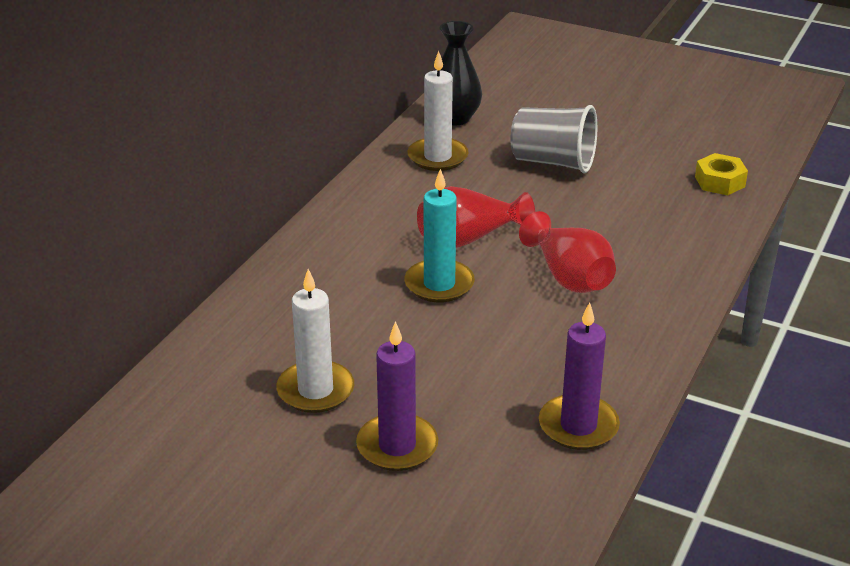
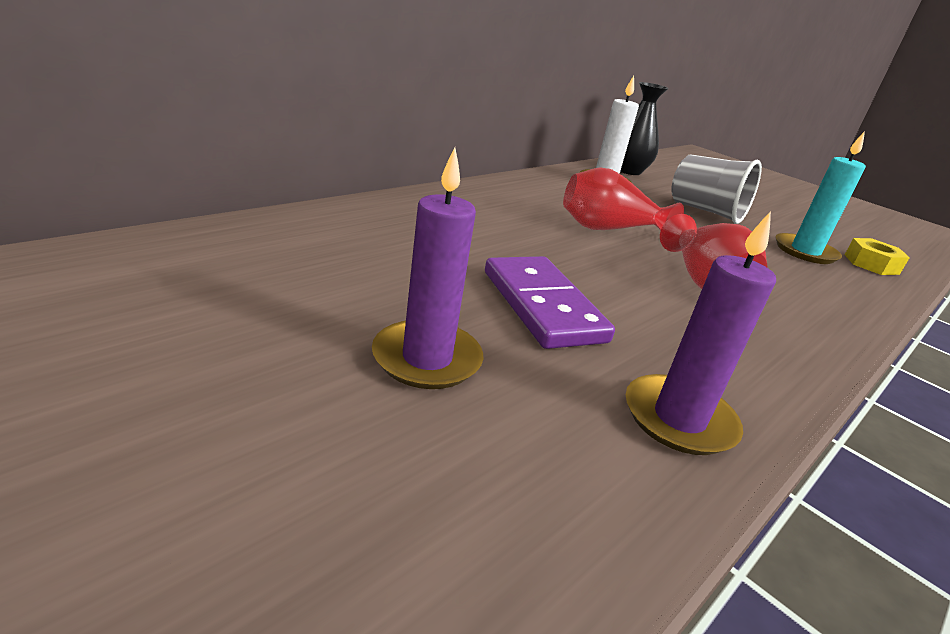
camera: 15 degrees right, 5 degrees down
(315, 390) = (377, 280): white candle -> none
(439, 284) = (563, 247): turquoise candle -> turquoise candle (805, 252)
(451, 363) = (543, 306): none -> purple domino

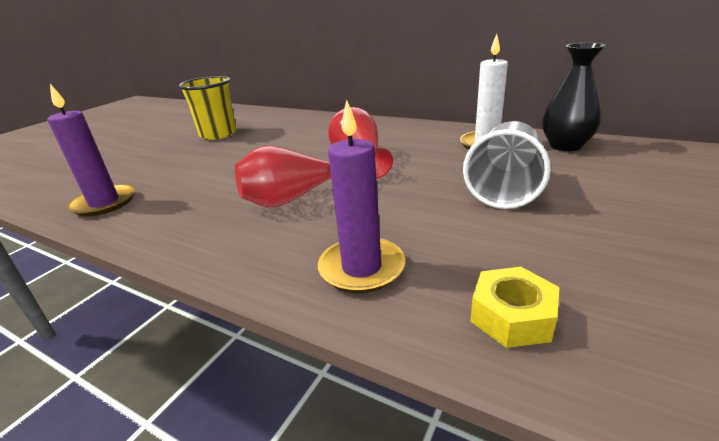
camera: 80 degrees right, 0 degrees up
(384, 277) = (218, 134): none -> yellow cup
(427, 359) = (150, 153): purple candle -> purple candle (362, 268)
(543, 306) = (210, 162): purple domino -> none
(805, 252) = (466, 253): turquoise candle -> none

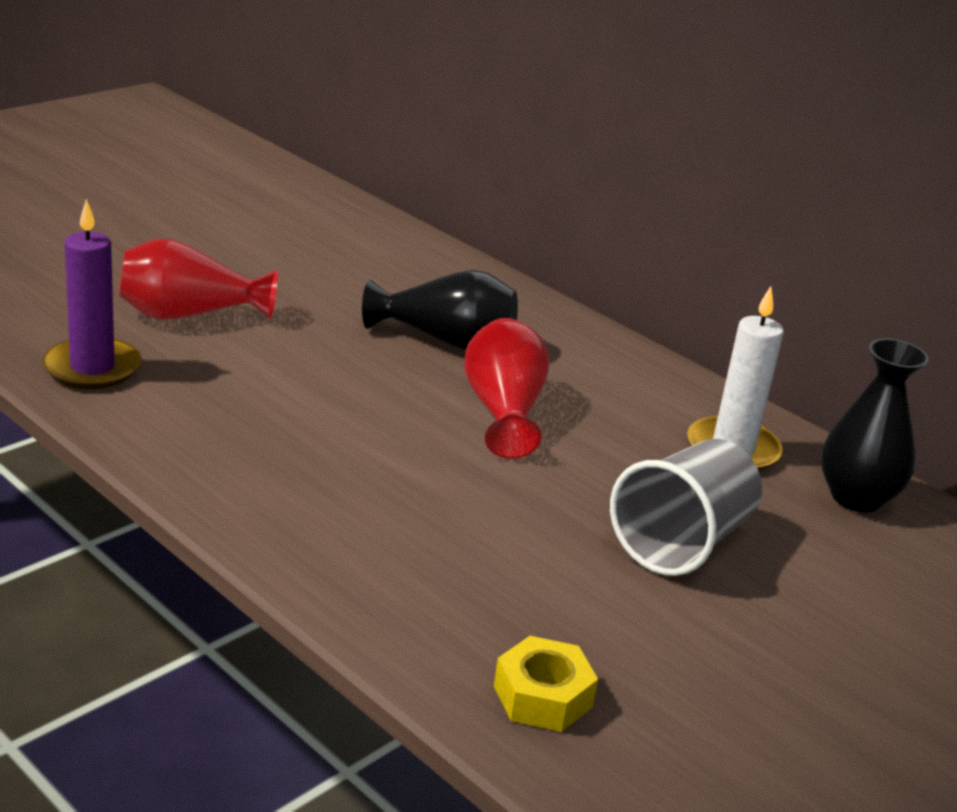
camera: 10 degrees right, 0 degrees up
(218, 134) = (292, 266): yellow cup -> none
(292, 199) = (367, 453): red vase -> red vase (189, 315)
(311, 141) = (446, 340): none -> black vase
(362, 268) = (409, 588): purple candle -> none

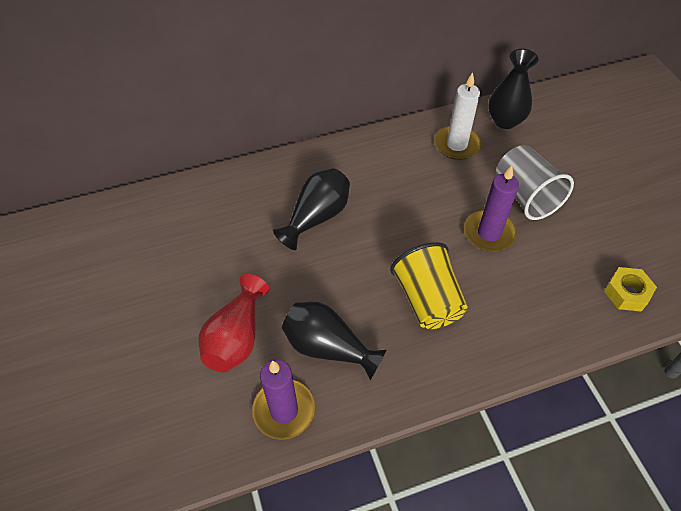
camera: 60 degrees left, 25 degrees up
(214, 386) = (328, 348): none -> black vase
(359, 461) = (427, 300): none -> yellow cup
(503, 412) = (398, 220): red vase -> none
(553, 508) = (489, 233): none -> purple candle

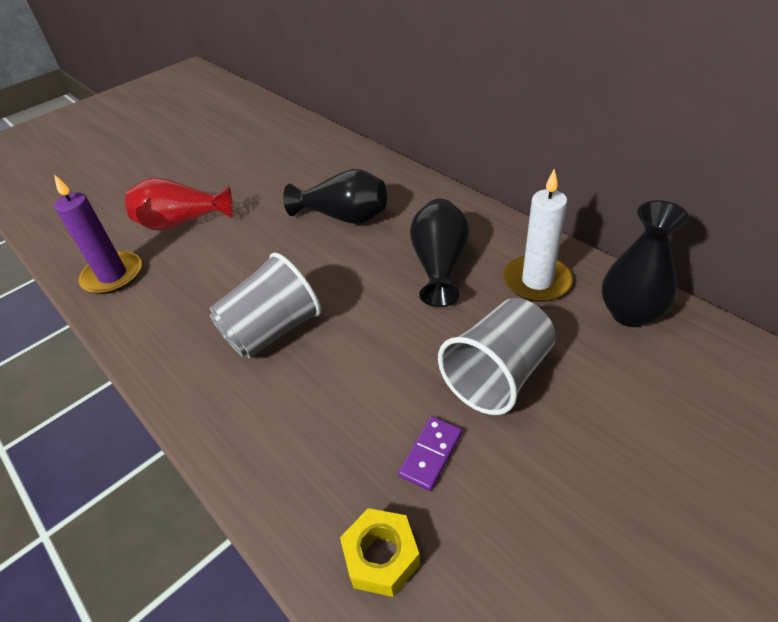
camera: 70 degrees right, 10 degrees down
(328, 348) = (187, 279): black vase -> black vase (439, 265)
(427, 300) = (272, 331): yellow cup -> grey cup
(489, 233) = (404, 355): purple candle -> none
(569, 248) = (430, 454): none -> purple domino

